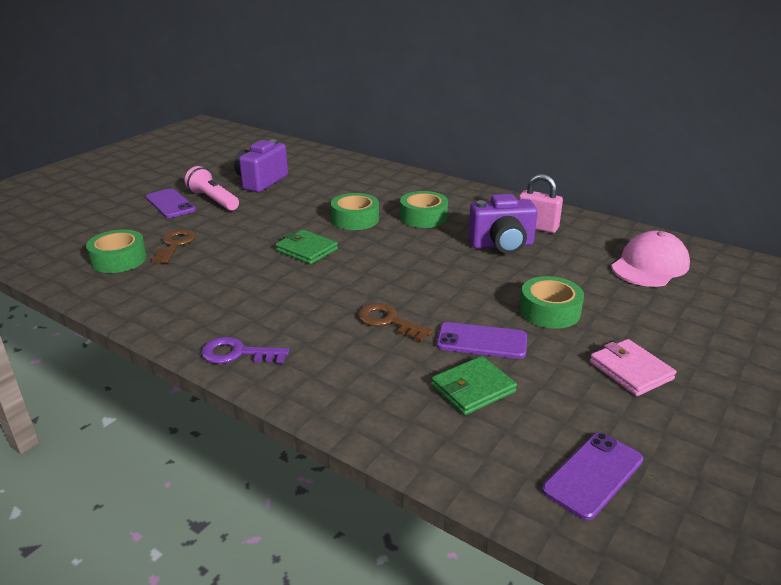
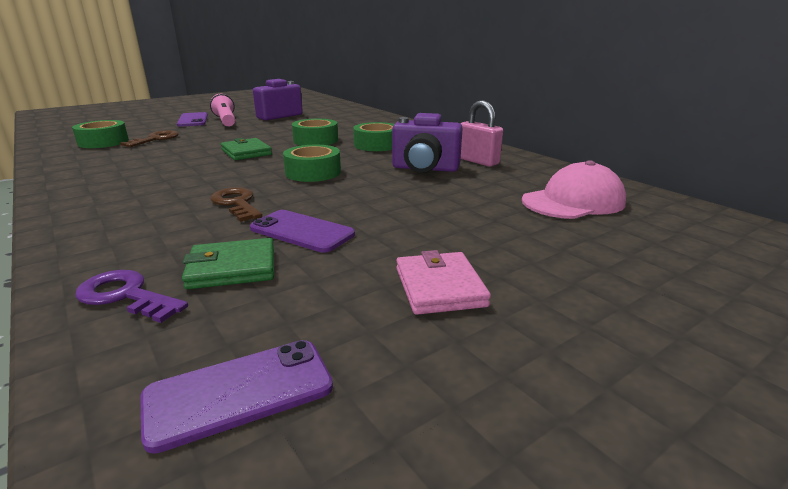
camera: 20 degrees right, 5 degrees down
(238, 353) = (75, 204): purple key -> purple key (126, 295)
(549, 311) = (409, 220): green tape -> green tape (313, 172)

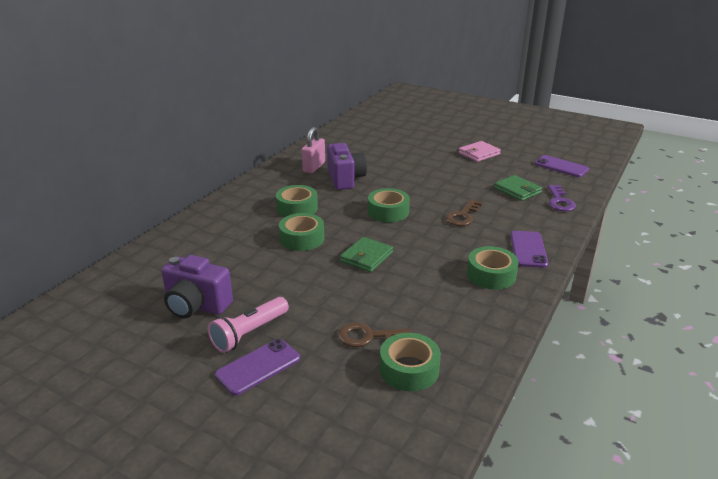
camera: 115 degrees left, 5 degrees up
(113, 185) = (491, 275): none -> green tape
(302, 231) = (471, 187): purple phone -> purple phone (528, 249)
(573, 201) = (366, 139): pink cap -> none

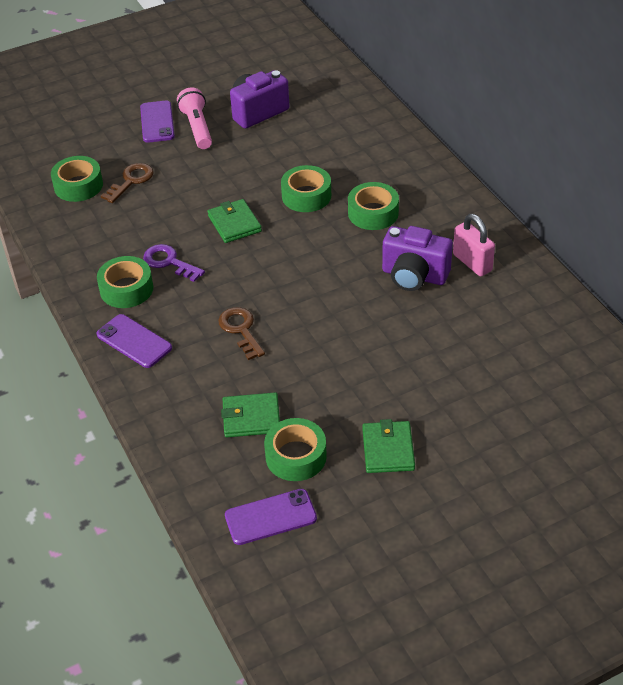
camera: 125 degrees right, 15 degrees up
(388, 212) = (304, 276): green tape -> green tape (296, 456)
(479, 153) = (388, 449): pink wallet -> green wallet
(559, 201) = (190, 439): purple key -> purple key (169, 262)

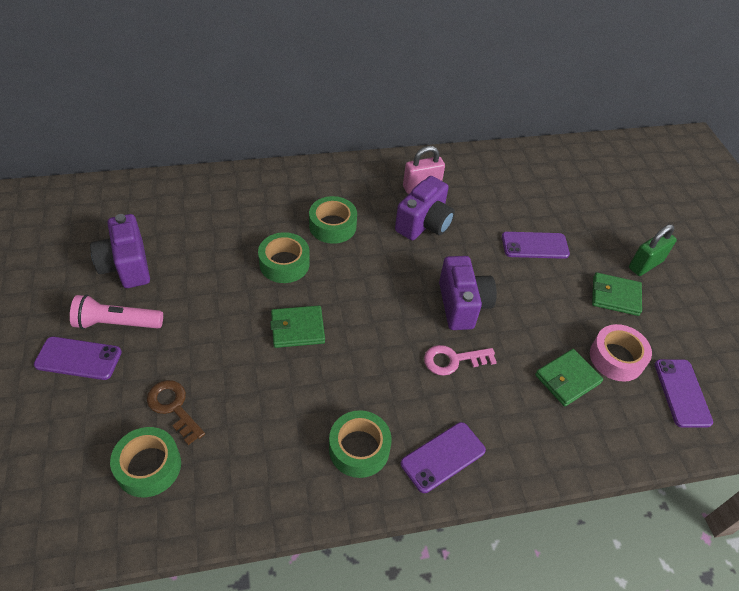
camera: 80 degrees left, 5 degrees up
(169, 262) = (332, 398): purple key -> none
(241, 330) = (453, 360): brown key -> pink key
(251, 418) = (567, 379): green wallet -> green wallet turned 45 degrees clockwise
(296, 456) = (616, 358): green tape -> pink tape
(313, 325) = (462, 305): none -> purple camera
(432, 370) = (535, 245): none -> purple phone
(457, 476) = (645, 264): none -> green padlock

